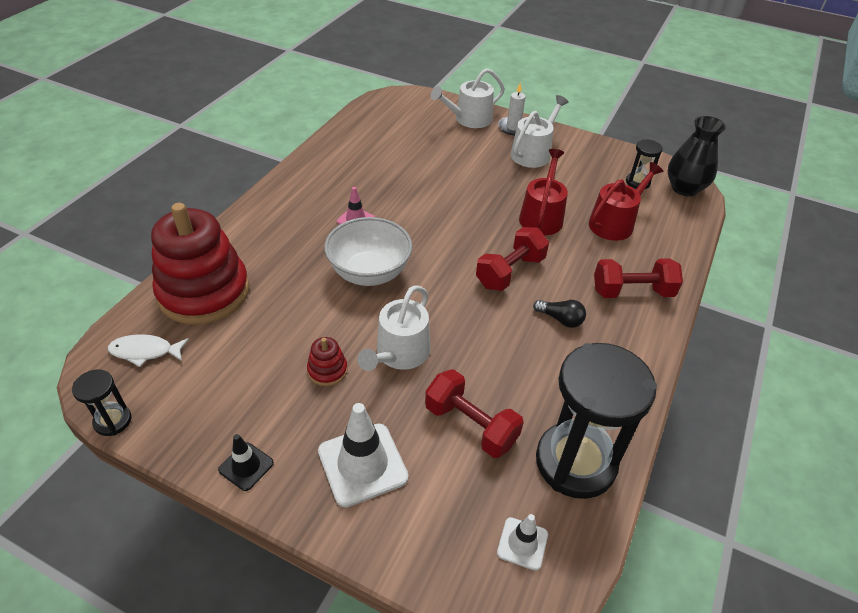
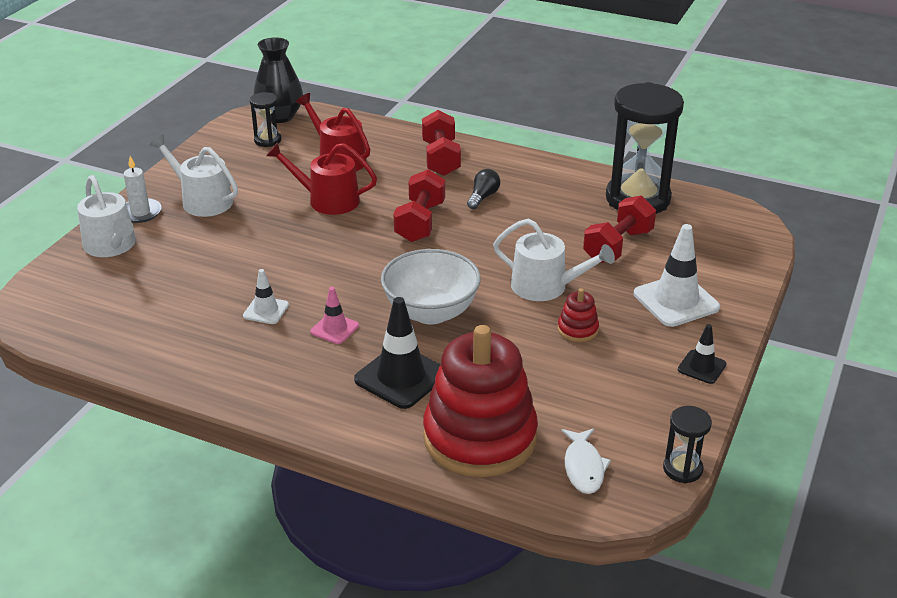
camera: 90 degrees left, 10 degrees down
(288, 253) = (401, 377): none -> black traffic cone
(510, 272) = (420, 222): red dumbbell -> red dumbbell turned 60 degrees clockwise
(522, 543) = (715, 224): white traffic cone -> white traffic cone (266, 310)

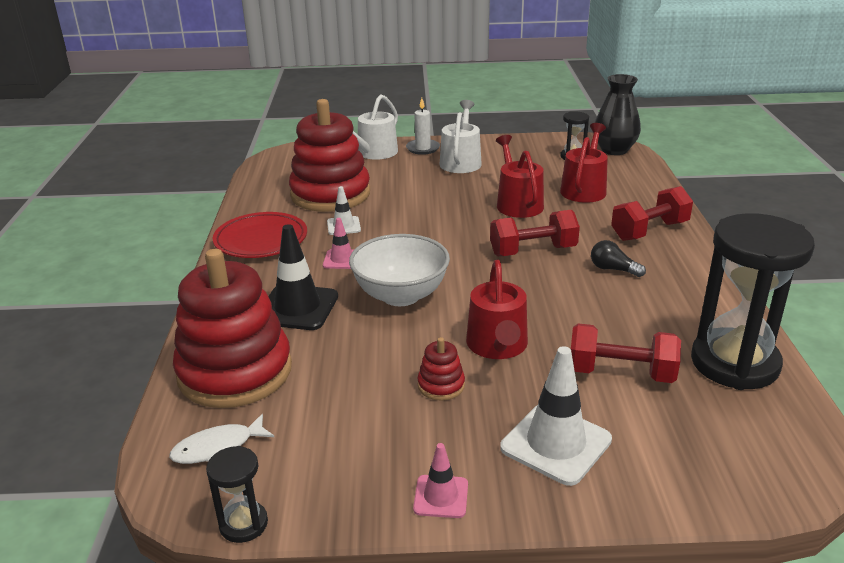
camera: 65 degrees right, 5 degrees down
(182, 301) = (330, 194): none -> red stacking toy
(240, 372) = (261, 240): none -> red plate
(483, 197) = (613, 269): black light bulb -> black light bulb turned 150 degrees counterclockwise
(546, 286) = (498, 346): white watering can -> red watering can
(701, 367) = (441, 496): black traffic cone -> pink traffic cone

